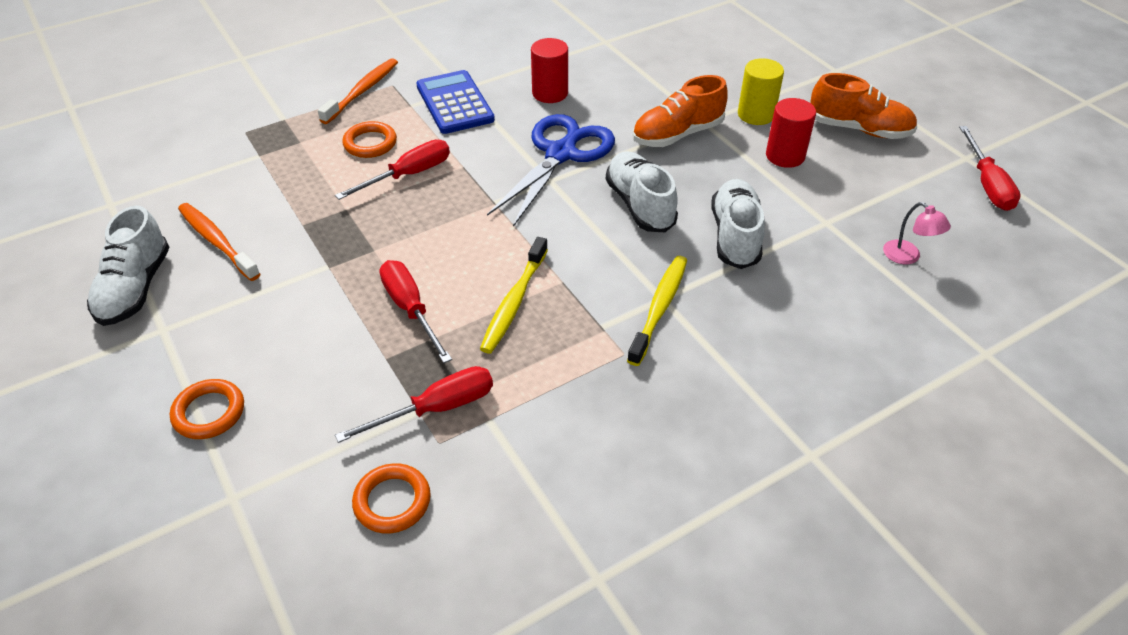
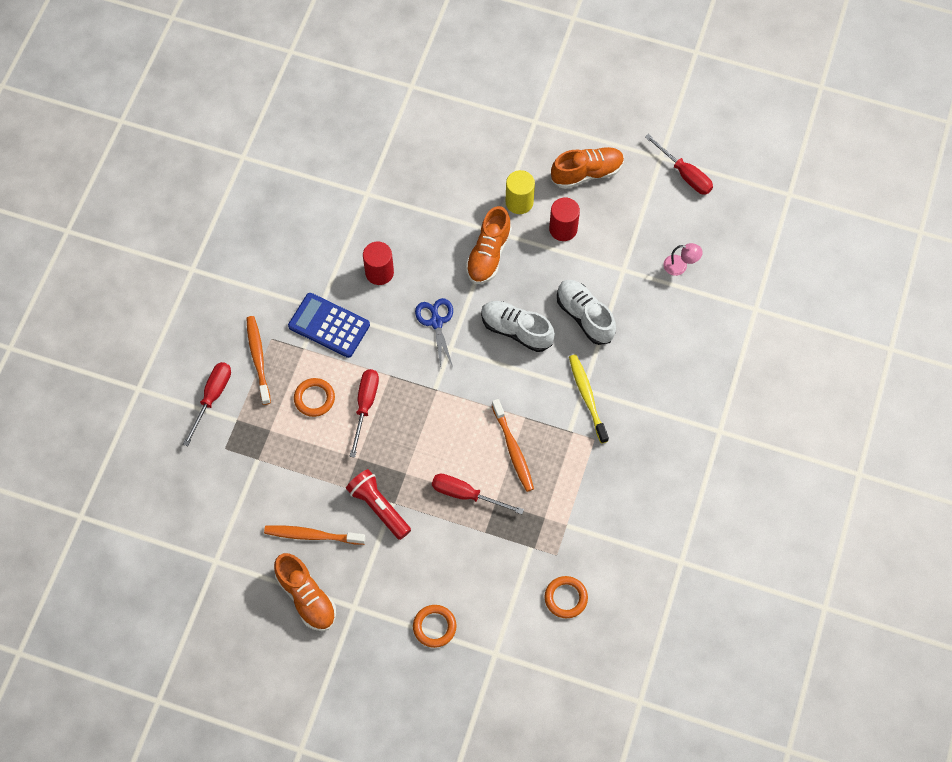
camera: 40 degrees left, 20 degrees up
(135, 288) = (306, 597): white shoe -> orange shoe
(309, 261) = (378, 507): none -> red flashlight
(437, 408) = (537, 539): red screwdriver -> red screwdriver (212, 397)
(514, 302) = (513, 449): yellow toothbrush -> orange toothbrush
(561, 154) = (436, 322): blue scissors -> blue scissors, size x0.60

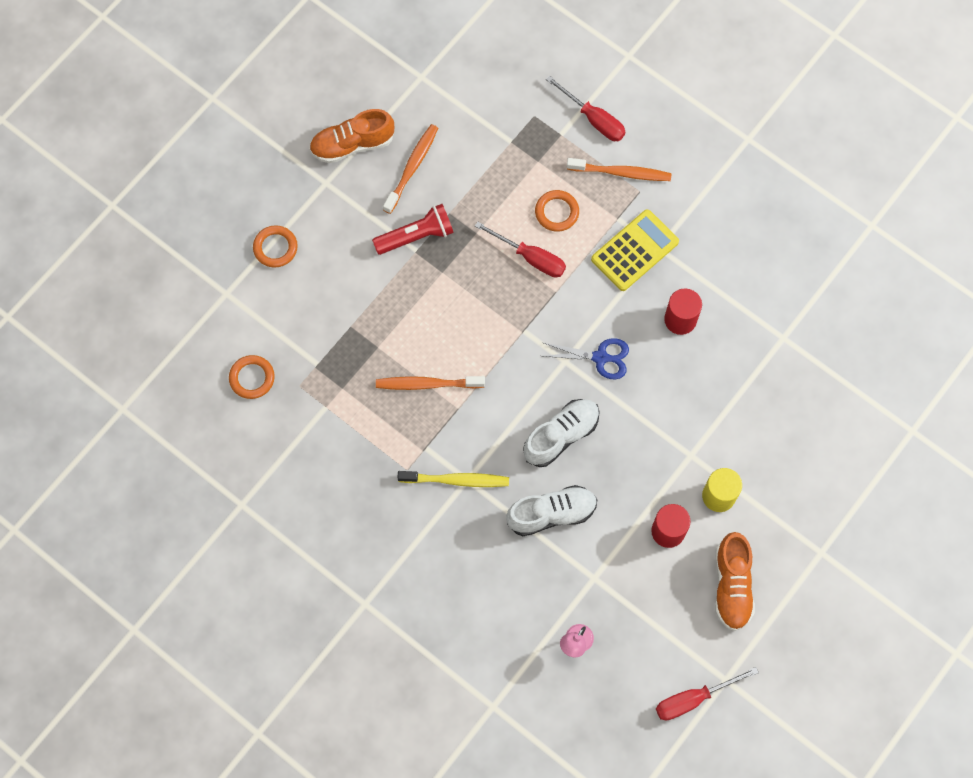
camera: 110 degrees right, 5 degrees up
(329, 325) = (635, 251): blue calculator -> yellow calculator
(466, 494) = (397, 322): red screwdriver -> none
(488, 254) = (663, 439): orange shoe -> none

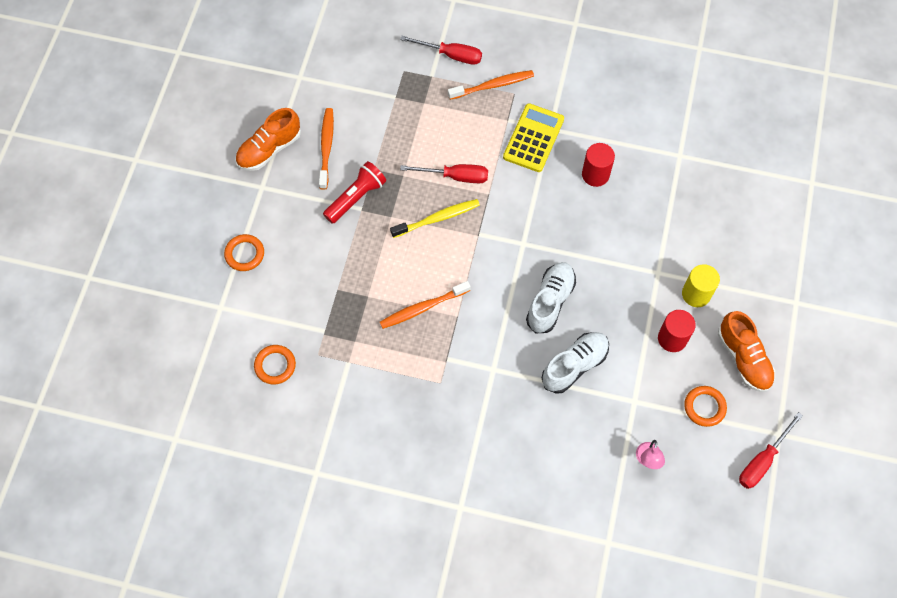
camera: 25 degrees left, 5 degrees down
(456, 480) = (485, 373): yellow toothbrush -> yellow toothbrush (437, 218)
(557, 212) = (458, 134): orange ring -> orange ring (704, 407)
(600, 357) = (549, 229): blue scissors -> none

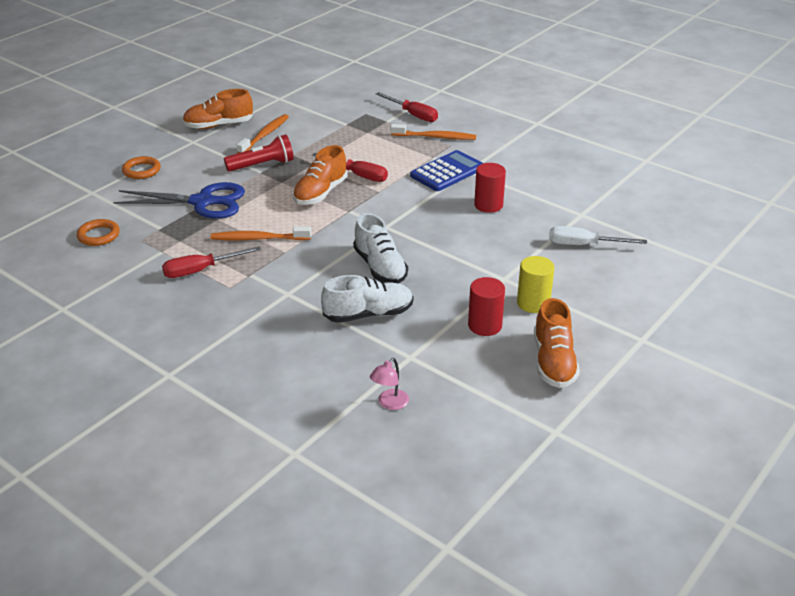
camera: 25 degrees right, 30 degrees down
(337, 277) = (202, 202): none -> blue scissors
(437, 218) = (320, 193): yellow toothbrush -> orange shoe
(533, 138) = (447, 172): yellow calculator -> blue calculator
(550, 301) = (380, 267): white shoe -> white shoe turned 105 degrees clockwise
(701, 198) = (583, 245): none -> white screwdriver
(704, 407) = (483, 384): orange ring -> none
(762, 460) = (520, 447): red screwdriver -> red screwdriver (200, 270)

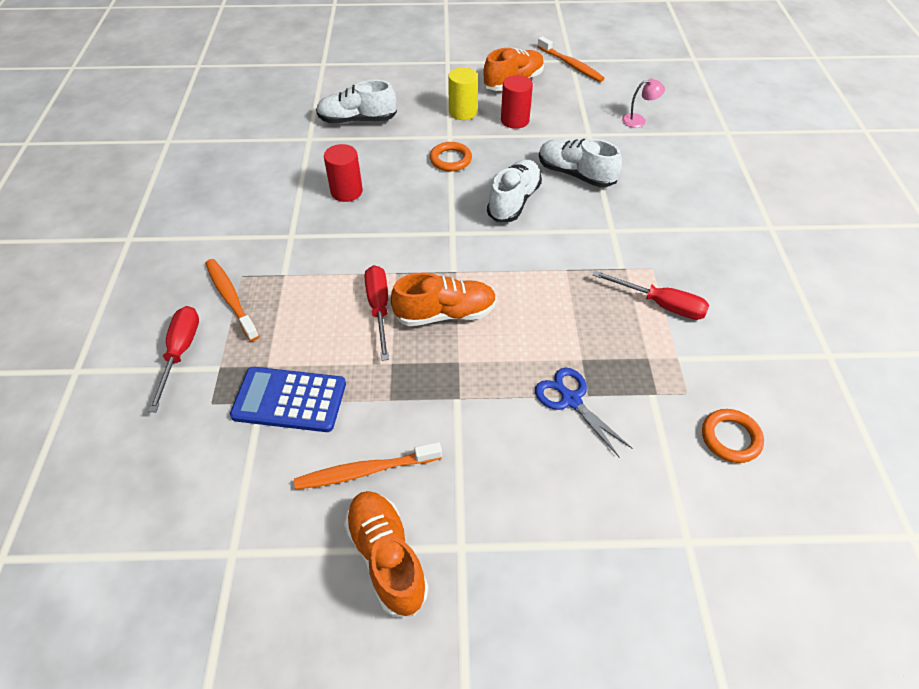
camera: 130 degrees left, 15 degrees up
(141, 170) = (586, 534): orange ring -> orange ring (450, 159)
(202, 202) = (571, 400): blue scissors -> blue scissors, size x0.60
(218, 125) = (387, 557): orange shoe -> orange shoe turned 150 degrees counterclockwise
(258, 239) = (571, 302): orange toothbrush -> orange toothbrush (571, 65)
(262, 165) = (441, 409): red flashlight -> none
(447, 172) = (307, 247): blue calculator -> blue calculator (289, 400)
(583, 245) = (357, 120): white screwdriver -> white shoe

